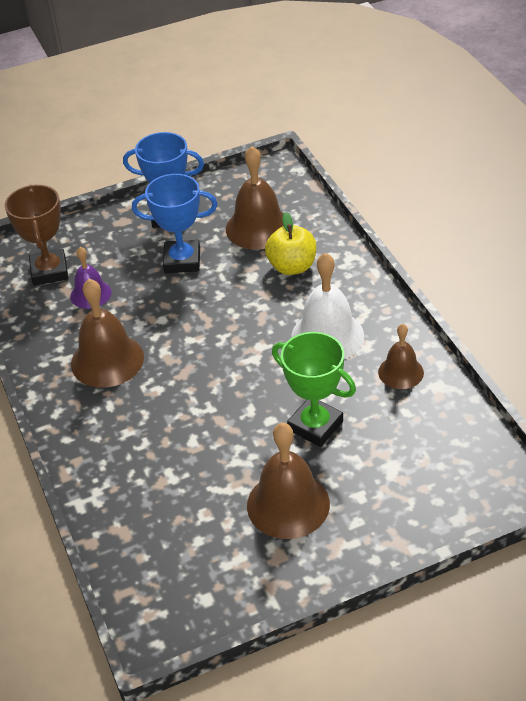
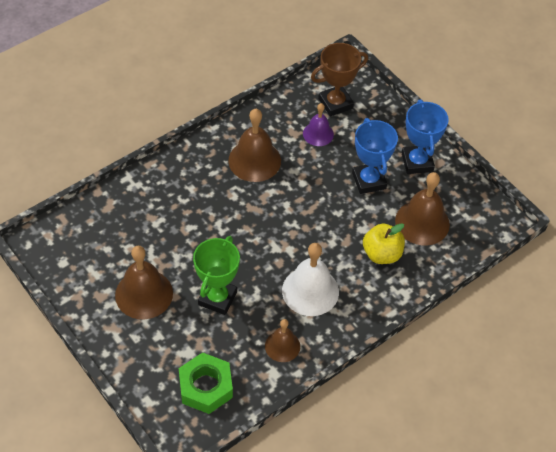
camera: 70 degrees right, 10 degrees up
(447, 454) = (206, 387): none -> green nut

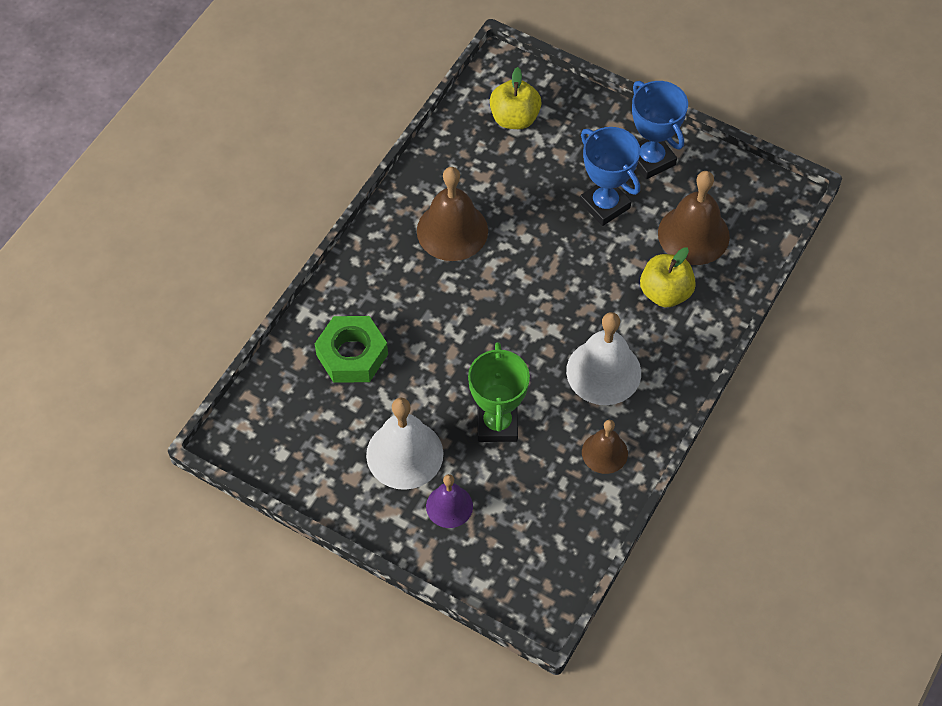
camera: 20 degrees left, 5 degrees up
(144, 294) = (404, 454): brown bell -> white bell
(206, 387) = (539, 539): green nut -> green nut (352, 355)
(318, 134) = (513, 166): purple bell -> purple bell (449, 506)
(335, 103) = (514, 118): brown trophy -> yellow apple

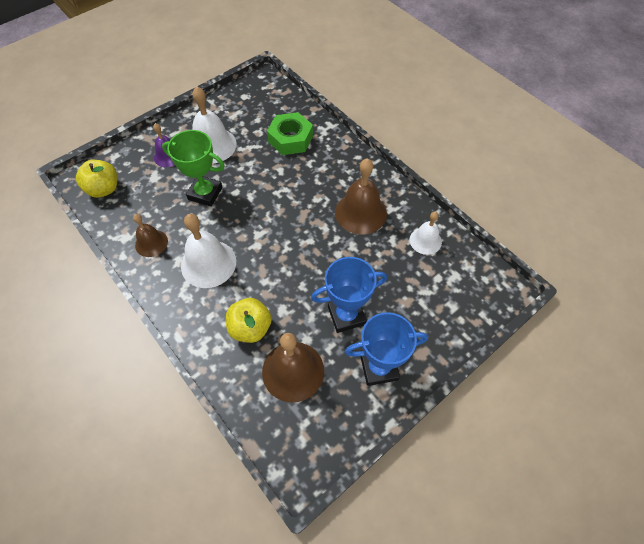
camera: 110 degrees right, 0 degrees up
(467, 153) = (425, 240): none -> white bell
(514, 118) = (450, 281): yellow apple -> yellow apple (104, 189)

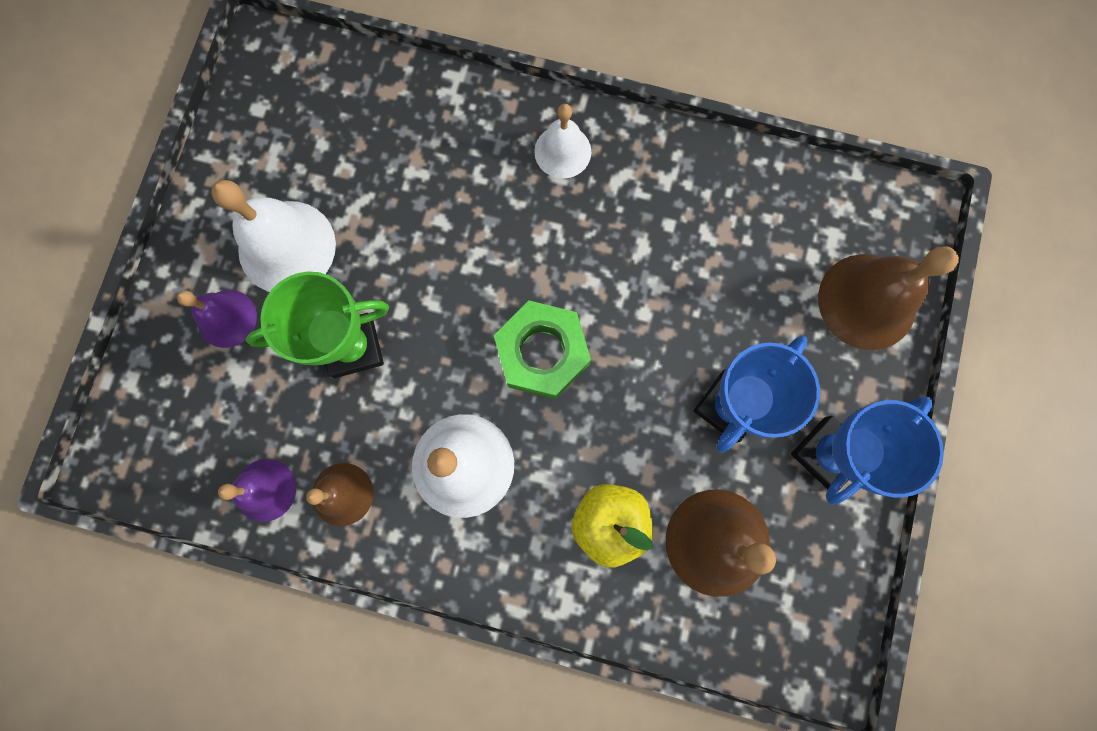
camera: 35 degrees left, 20 degrees up
(104, 189) = (172, 455): yellow apple -> none
(124, 222) = (265, 490): none -> purple bell
(290, 139) = (410, 148): green nut -> green nut (542, 353)
(360, 212) = (627, 217): brown bell -> brown bell (867, 301)
(425, 240) = (755, 203): white bell -> white bell (562, 151)

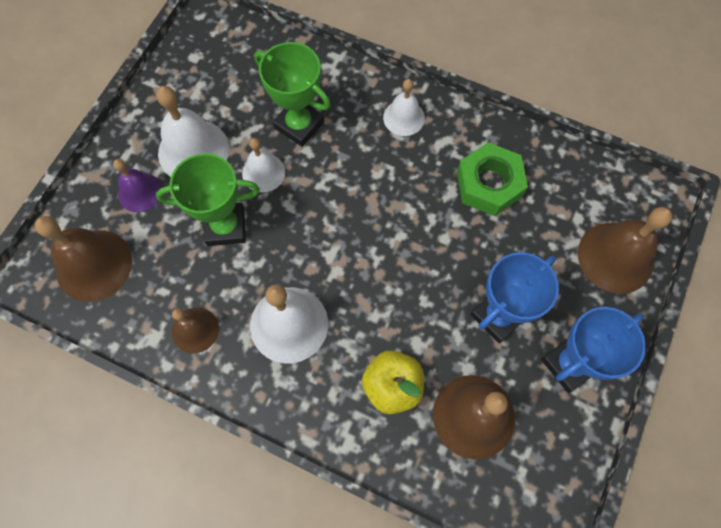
camera: 10 degrees right, 10 degrees down
(188, 430) = (94, 265): none -> brown bell
(265, 490) = (139, 317): purple bell -> none
(388, 262) = (263, 172): none -> white bell
(423, 186) = (299, 125): none -> green trophy
(542, 353) = (363, 254): green nut -> green nut (489, 184)

